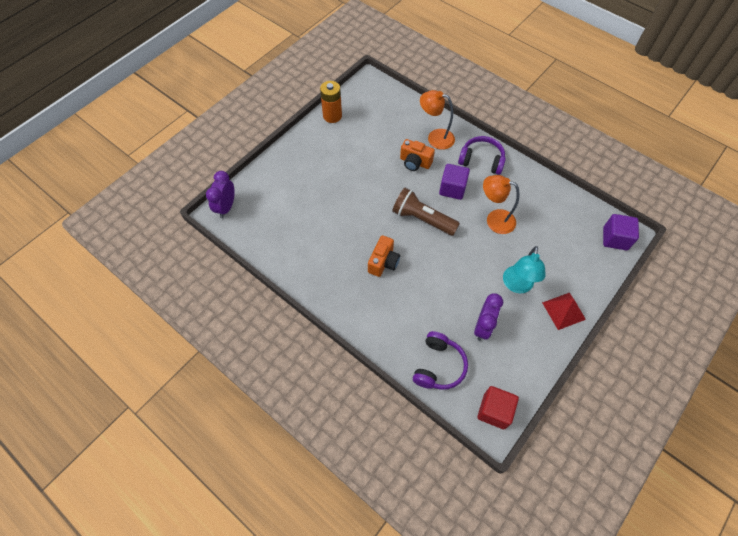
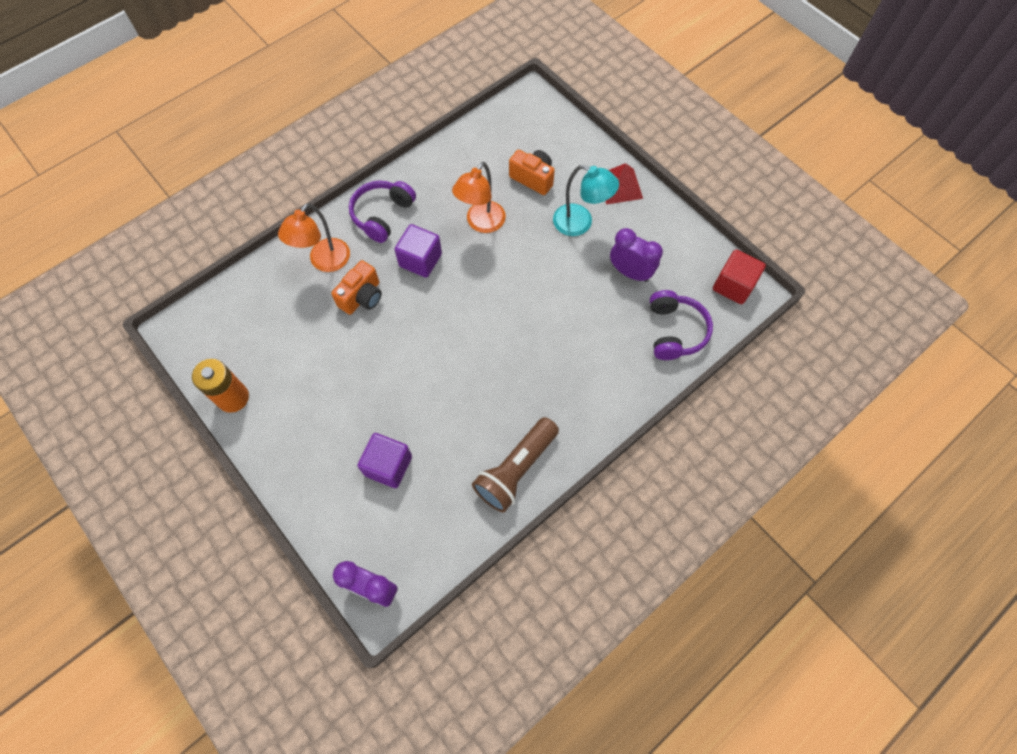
camera: 80 degrees left, 5 degrees up
(383, 262) = (520, 368): orange camera -> orange camera (533, 178)
(422, 219) = (461, 307): brown flashlight -> brown flashlight (516, 470)
(439, 366) = (675, 331): purple headphones -> purple headphones turned 60 degrees clockwise
(615, 238) = (535, 109): purple cube -> purple cube (388, 466)

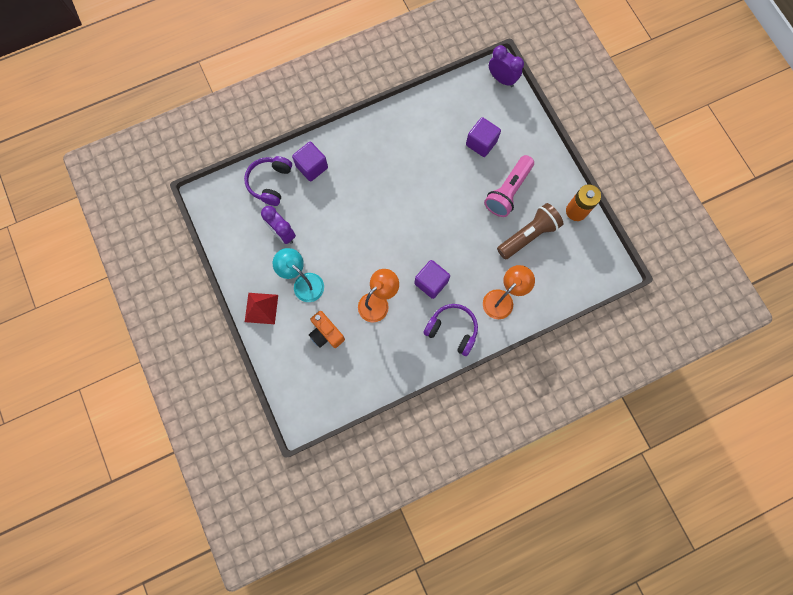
camera: 165 degrees left, 10 degrees up
(336, 401) = (508, 191): none -> pink flashlight
(362, 297) = (479, 263): orange camera -> none
(382, 215) = (452, 330): purple headphones -> purple headphones turned 105 degrees counterclockwise
(516, 470) = (403, 121): brown flashlight -> brown flashlight (528, 235)
(627, 367) = (312, 167): none -> purple cube
(733, 286) = (215, 205): red cube -> none

